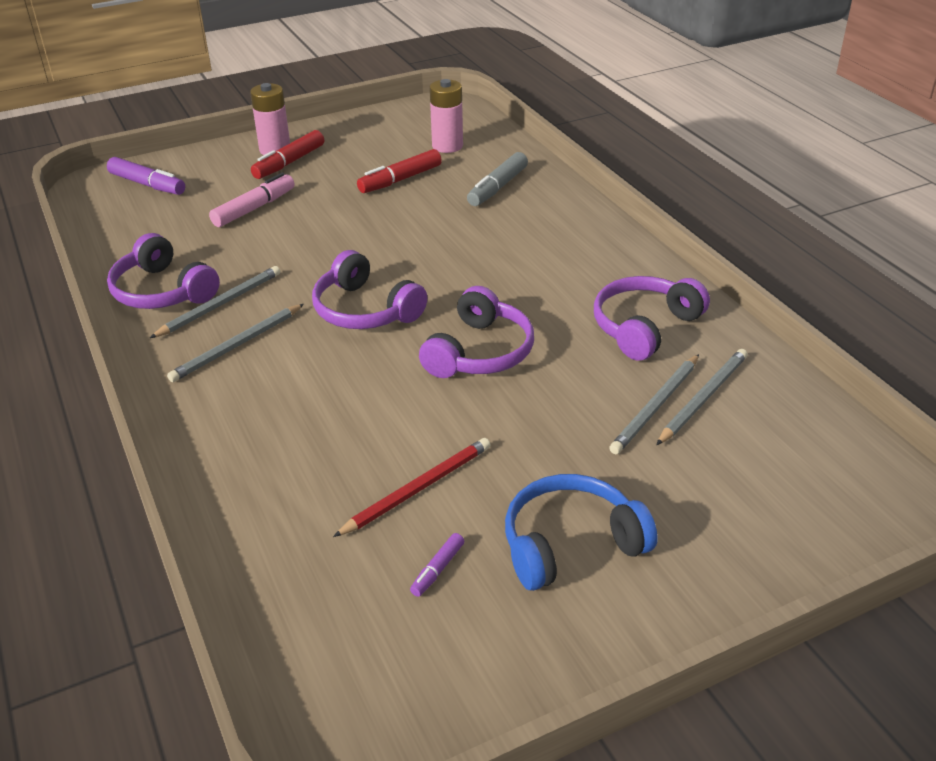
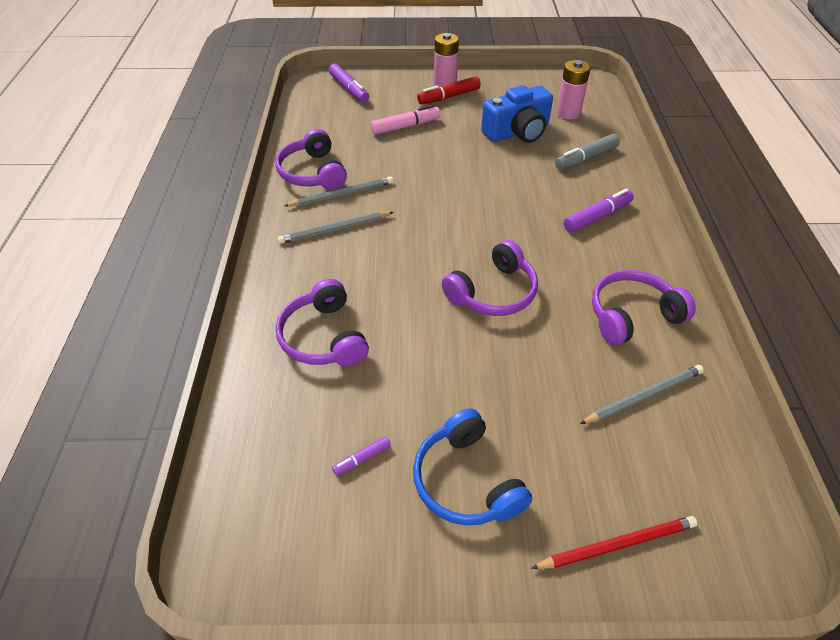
camera: 25 degrees right, 10 degrees up
(365, 310) = (433, 230): purple headphones -> purple headphones (324, 337)
(400, 180) = (517, 132): red marker -> blue camera
(418, 489) = (386, 388): red pencil -> red pencil (617, 544)
(547, 243) = (597, 217): none -> purple marker
(571, 544) = (466, 481): blue headphones -> blue headphones turned 120 degrees counterclockwise
(656, 406) = (600, 389): grey pencil -> none

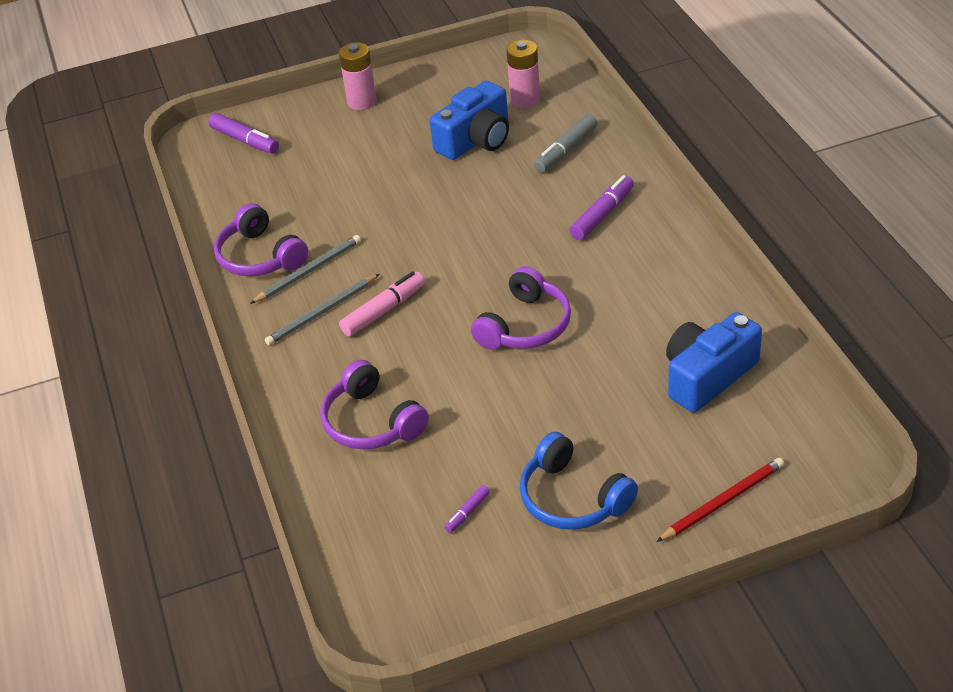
camera: 15 degrees left, 5 degrees down
(405, 126) = (340, 170): pink marker -> pink marker (383, 310)
(449, 97) = (374, 117): red marker -> none
(632, 315) = (673, 306): purple headphones -> none
(644, 396) = (707, 376): grey pencil -> blue camera

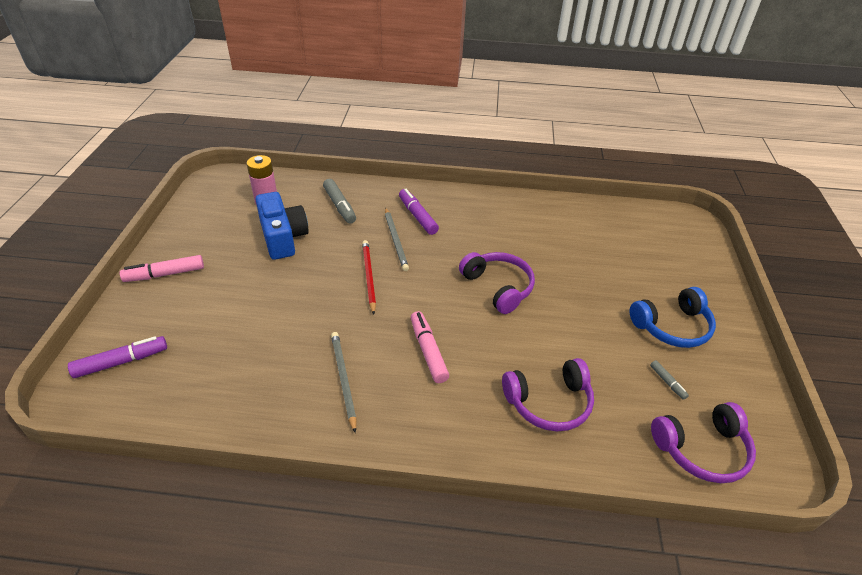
camera: 70 degrees left, 0 degrees up
(260, 256) = (294, 405): purple headphones -> purple headphones (702, 449)
(322, 312) = (401, 389): grey pencil -> grey pencil (395, 240)
(362, 102) = (165, 274): pink battery -> pink marker
(467, 513) = (667, 382): purple marker -> grey marker
(707, 376) = (592, 235): blue camera -> none
(723, 501) = (697, 269): red pencil -> red pencil (369, 276)

